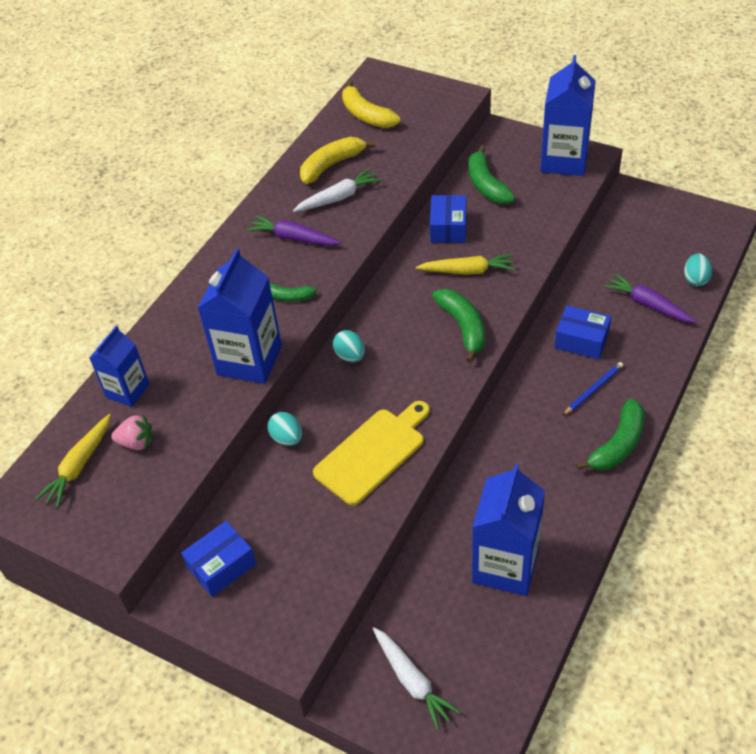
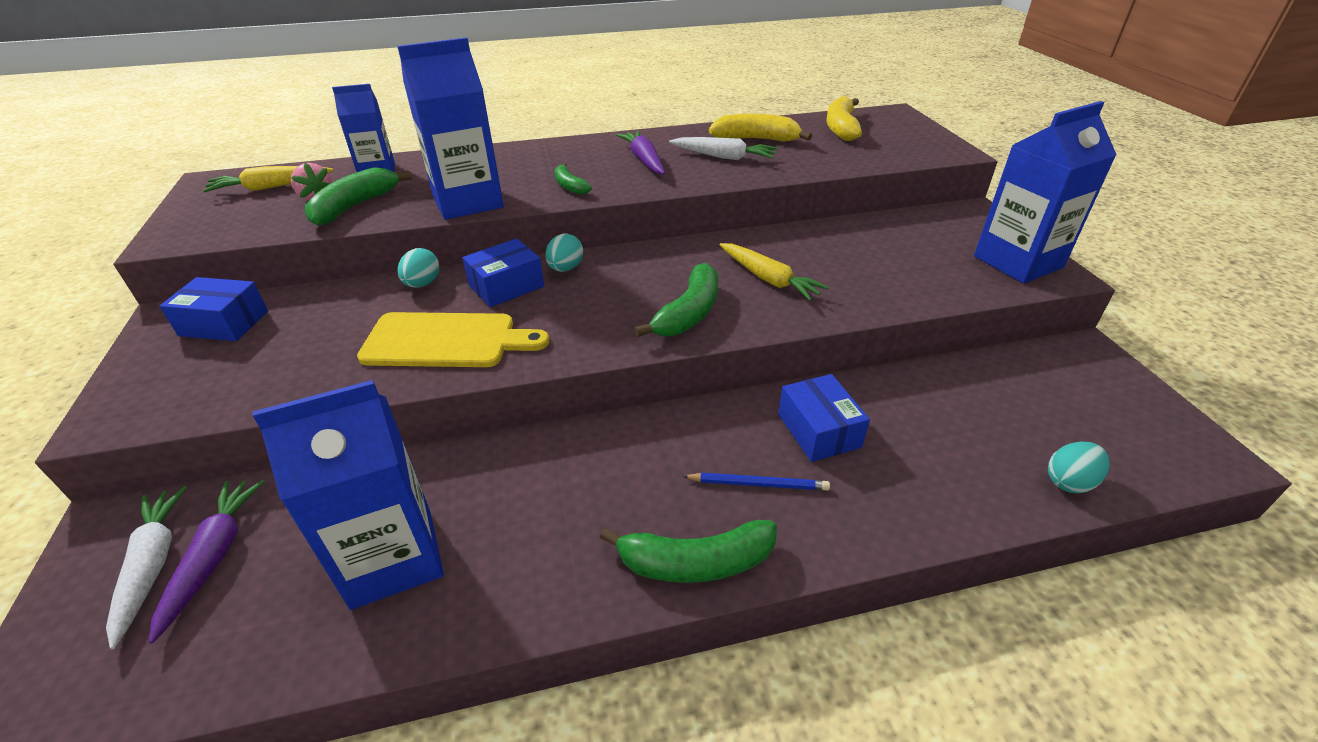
camera: 45 degrees right, 10 degrees down
(412, 680) = (152, 566): white carrot -> white carrot turned 150 degrees clockwise
(448, 228) = (805, 242): blue box -> blue box (506, 286)
(486, 185) = (896, 236): green banana -> green banana (355, 206)
(648, 305) = (957, 459): purple carrot -> purple carrot (213, 558)

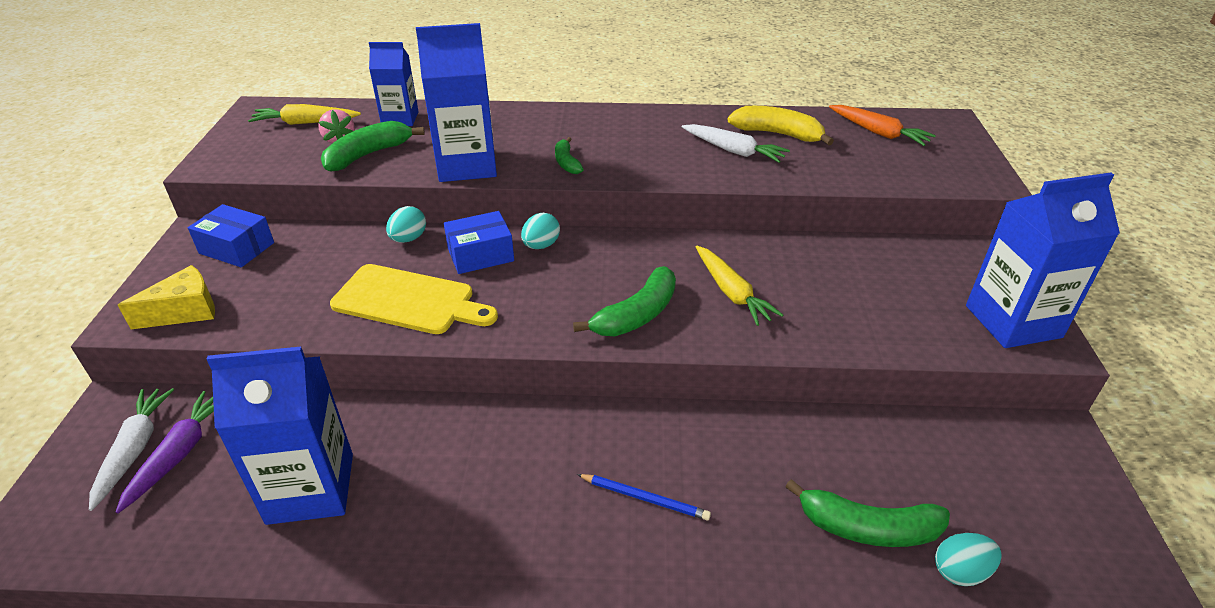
camera: 15 degrees right, 0 degrees up
(179, 397) = (185, 311): none -> yellow cheese
(644, 160) = (651, 143): purple carrot -> none
(696, 562) = (557, 557): green banana -> green banana (868, 528)
(818, 430) = (727, 459): blue box -> none
(841, 128) = (878, 132): yellow banana -> orange carrot

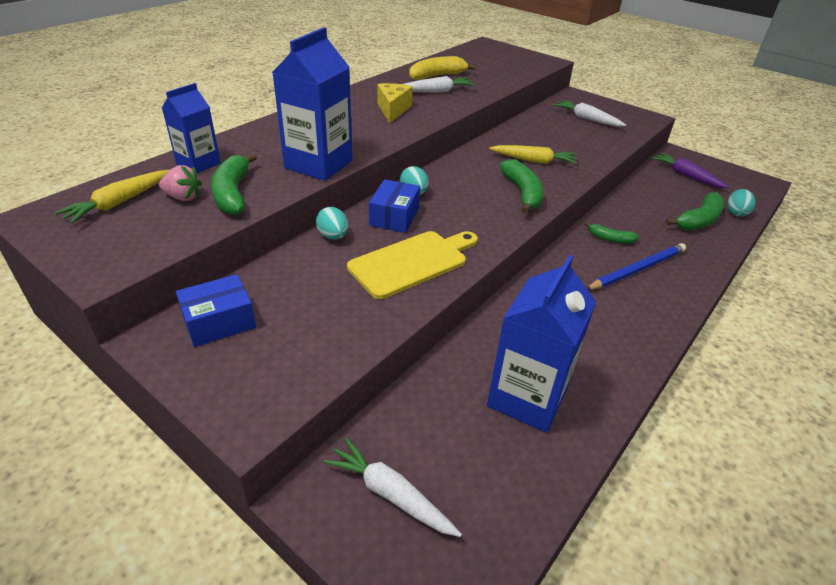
camera: 55 degrees left, 0 degrees up
(179, 454) = (424, 464): purple carrot -> purple carrot (686, 176)
(185, 311) = (281, 379): yellow cheese -> yellow cheese (393, 110)
(566, 162) = (372, 134): green banana -> green banana (610, 239)
(644, 498) = (637, 270): blue pencil -> blue pencil, size x1.60
(878, 132) = (473, 59): orange carrot -> none
(933, 290) = (587, 119): none -> white carrot
(1013, 321) = (626, 116): blue carton -> none

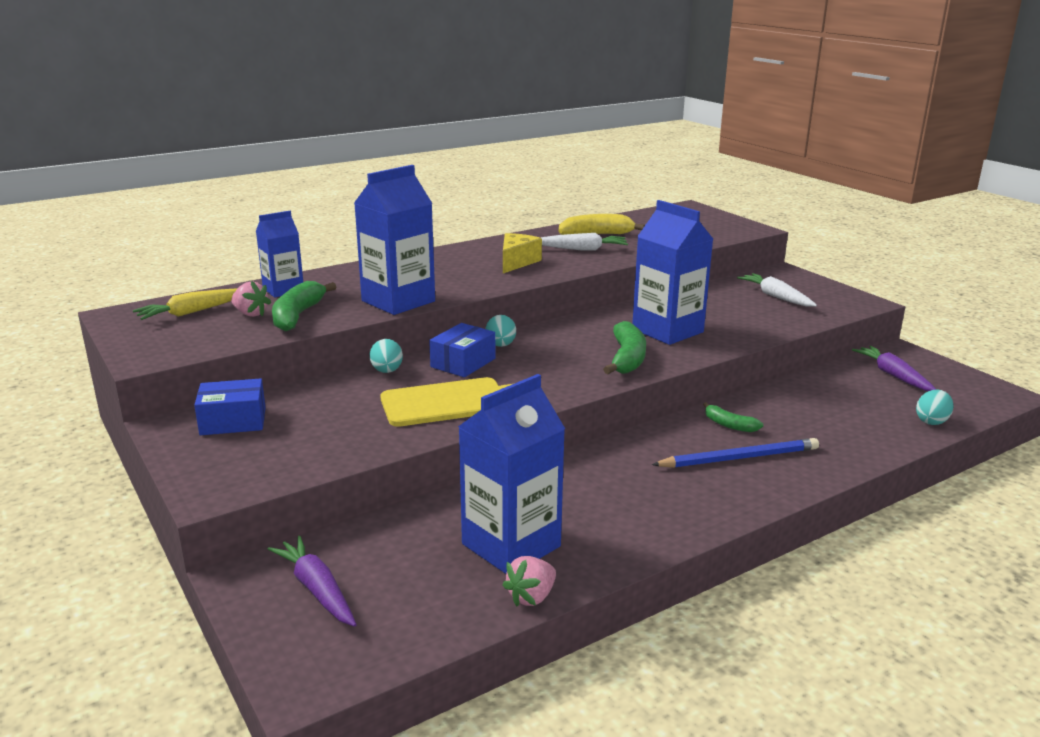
camera: 20 degrees right, 15 degrees down
(391, 494) = (317, 590): white carrot -> purple carrot
(533, 161) = (667, 331): yellow carrot -> blue carton
(578, 451) = (531, 597): none -> pink strawberry
(699, 220) = (869, 422): green banana -> none

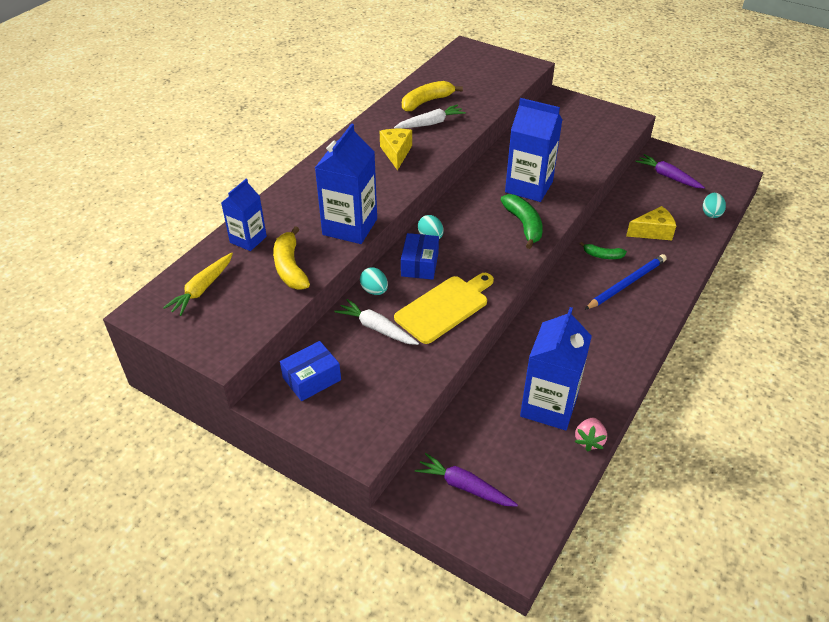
camera: 25 degrees left, 20 degrees up
(251, 314) = (251, 276): pink strawberry -> none
(297, 316) = (290, 267): green banana -> yellow banana
(776, 297) = (573, 128): white carrot -> white carrot (377, 328)
(824, 419) = (653, 232): none -> yellow cheese

